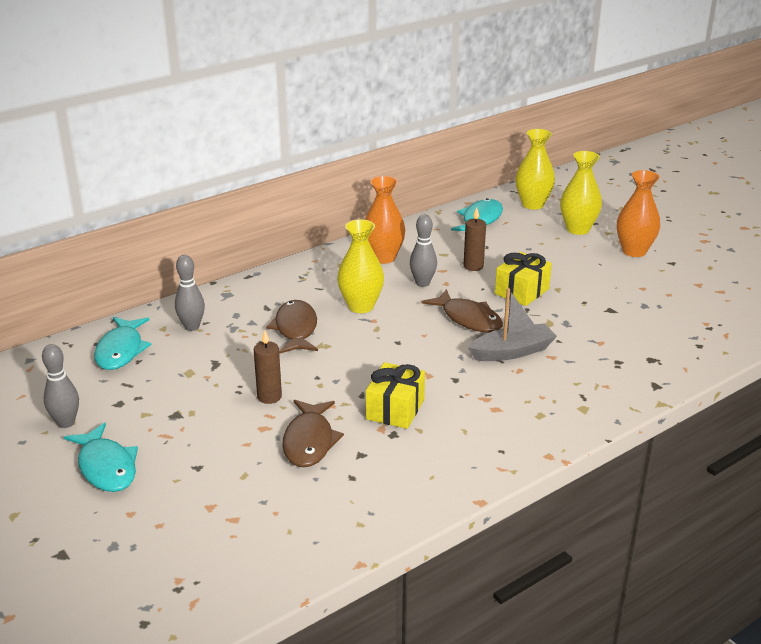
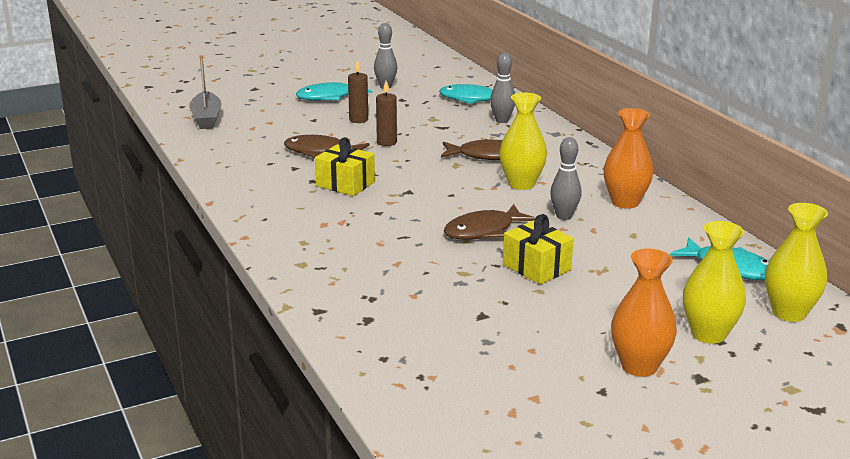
camera: 100 degrees right, 5 degrees down
(473, 266) = (601, 247): brown candle -> brown candle (358, 120)
(512, 352) = (413, 244): grey boat -> grey boat (206, 118)

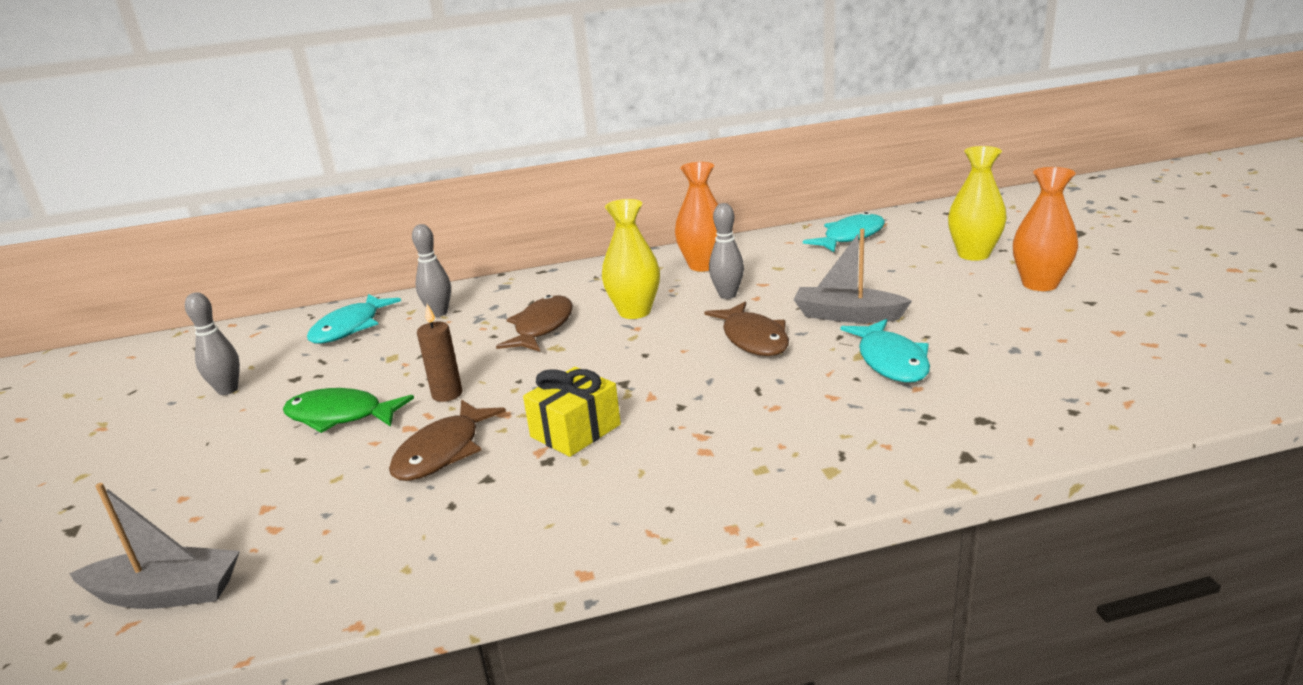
camera: 75 degrees left, 0 degrees up
(329, 97) = (214, 442): turquoise fish -> turquoise fish (891, 361)
(358, 120) = (340, 416): brown candle -> green fish
(536, 267) = (847, 315): yellow gift -> grey boat
(789, 313) = (930, 225): yellow vase -> none

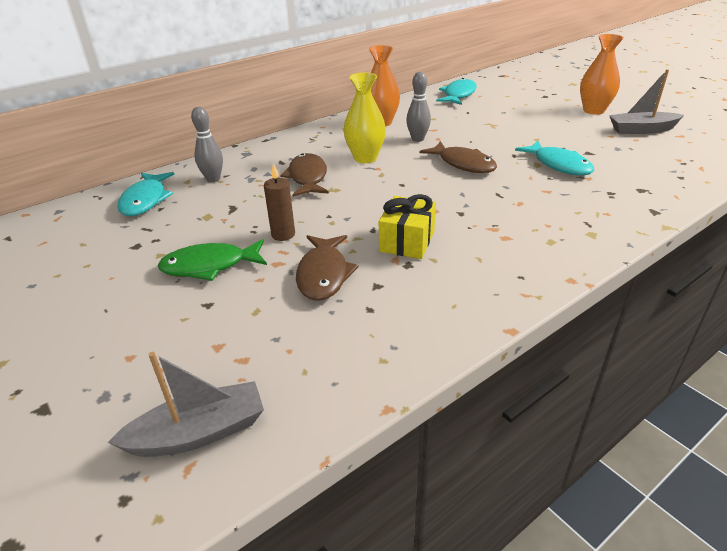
camera: 25 degrees left, 10 degrees up
(228, 390) = (80, 265): grey bowling pin -> none
(847, 315) = (506, 142): grey boat -> grey boat (641, 130)
(973, 254) = (541, 98): yellow vase -> none

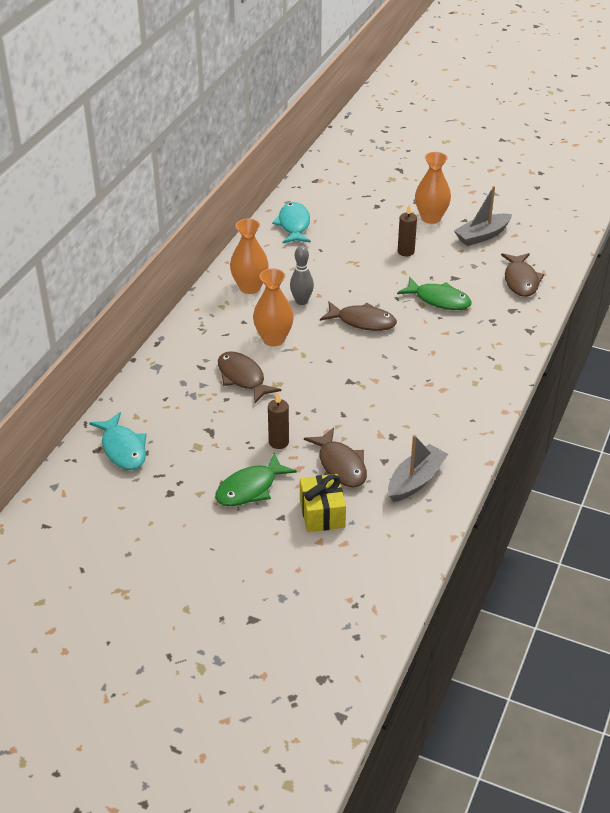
camera: 30 degrees left, 5 degrees up
(199, 433) = (361, 591): grey boat -> grey boat (415, 480)
(213, 179) = (158, 406): grey bowling pin -> none
(365, 158) = (273, 339): yellow vase -> orange vase
(407, 241) = (376, 416): yellow gift -> yellow gift (322, 513)
(550, 127) = (406, 251): none -> brown candle
(559, 165) = (439, 300): turquoise fish -> green fish
(667, 169) = (521, 280): none -> brown fish

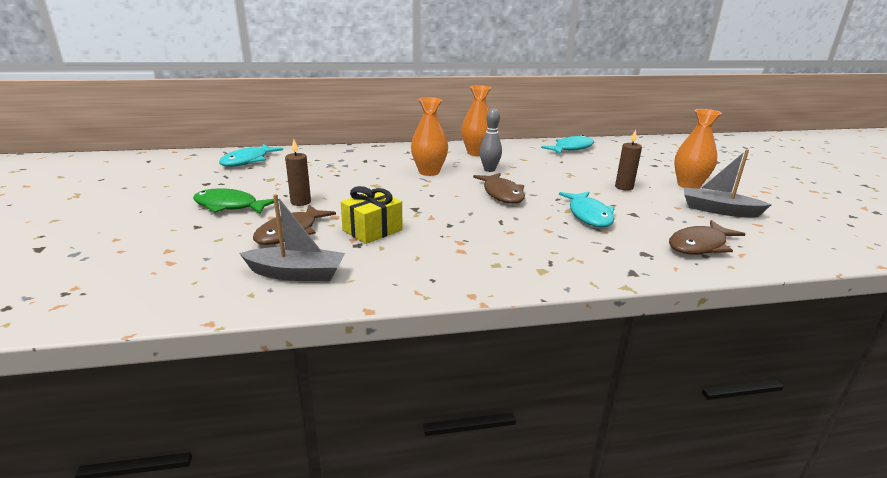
camera: 55 degrees right, 15 degrees down
(243, 378) = (369, 173): brown fish -> none
(322, 513) = (212, 241): yellow gift -> yellow gift (372, 230)
(439, 300) = (589, 215): green fish -> turquoise fish

